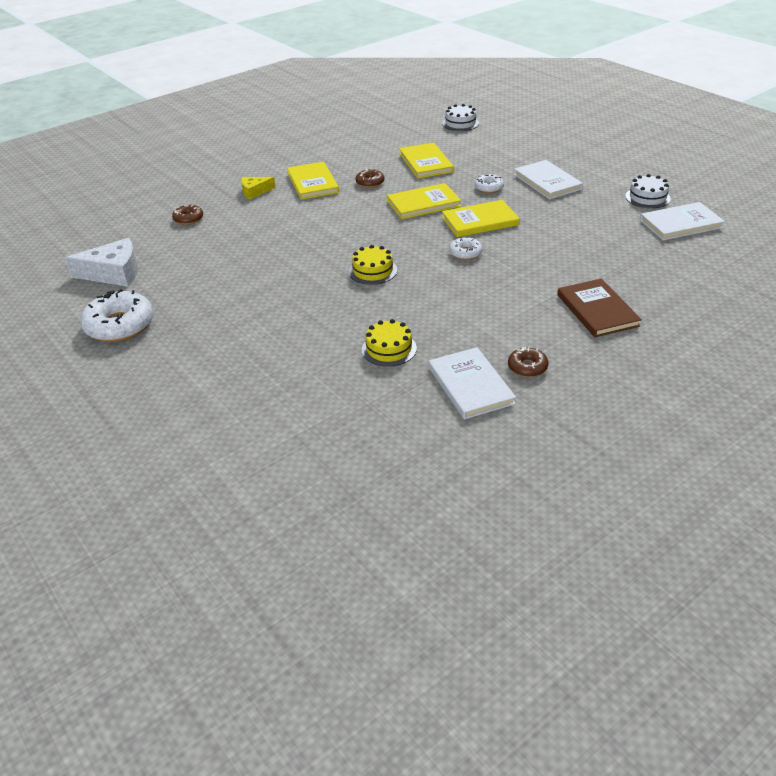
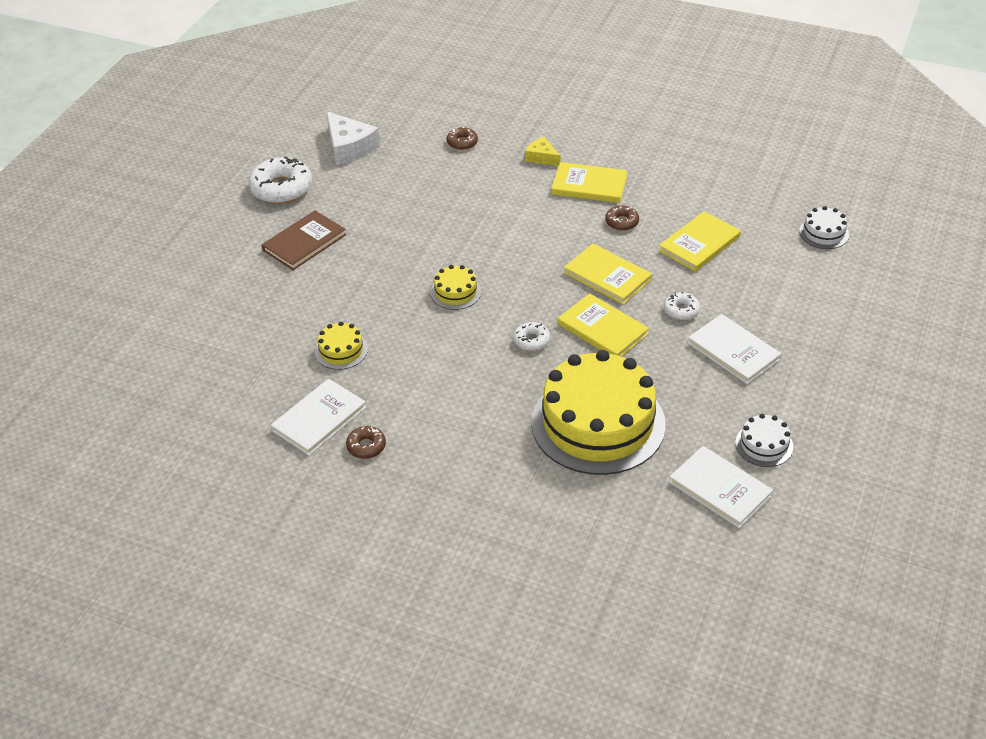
camera: 60 degrees right, 5 degrees up
(313, 183) = (589, 185): yellow book -> yellow book turned 60 degrees clockwise
(547, 182) = (734, 351): white book -> white book turned 75 degrees counterclockwise
(581, 250) = (598, 423): none -> yellow cake
(597, 310) = (490, 467): brown book -> brown book (304, 242)

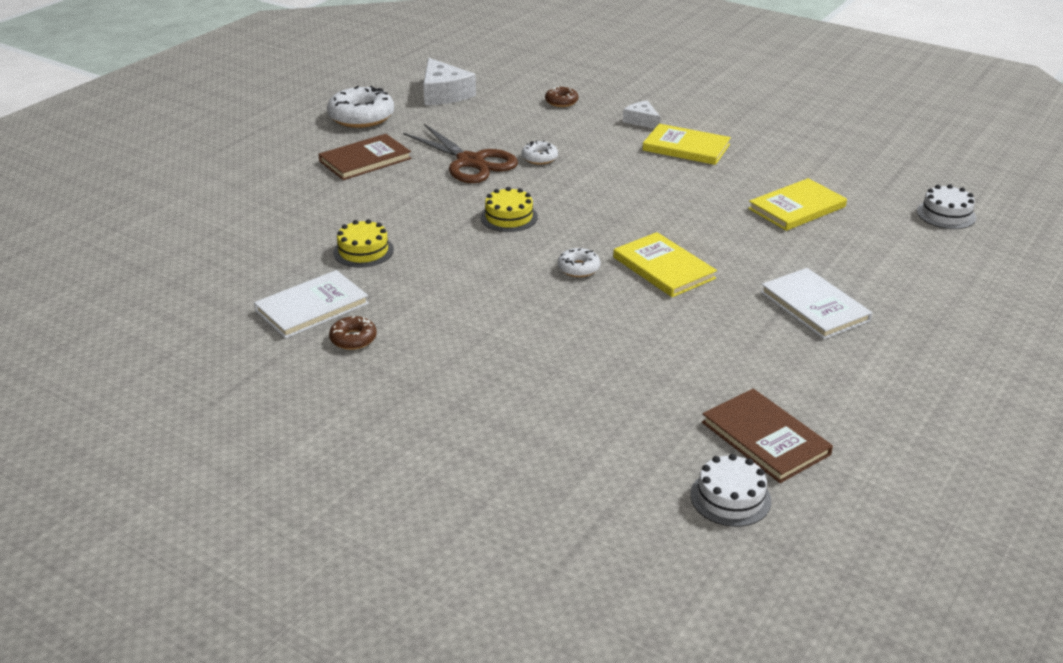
camera: 10 degrees right, 10 degrees down
(401, 231) = (470, 162): none -> brown scissors
(542, 157) = (642, 121): yellow cheese -> white cheese
(598, 423) = (631, 353): yellow cake -> none
(607, 276) = (683, 223): yellow book -> none
(622, 222) = (713, 180): brown donut -> none
(681, 310) = (760, 262): white donut -> white donut (539, 158)
(720, 489) = (765, 438): white book -> brown book
(764, 445) = (832, 401): white cake -> white cake (730, 498)

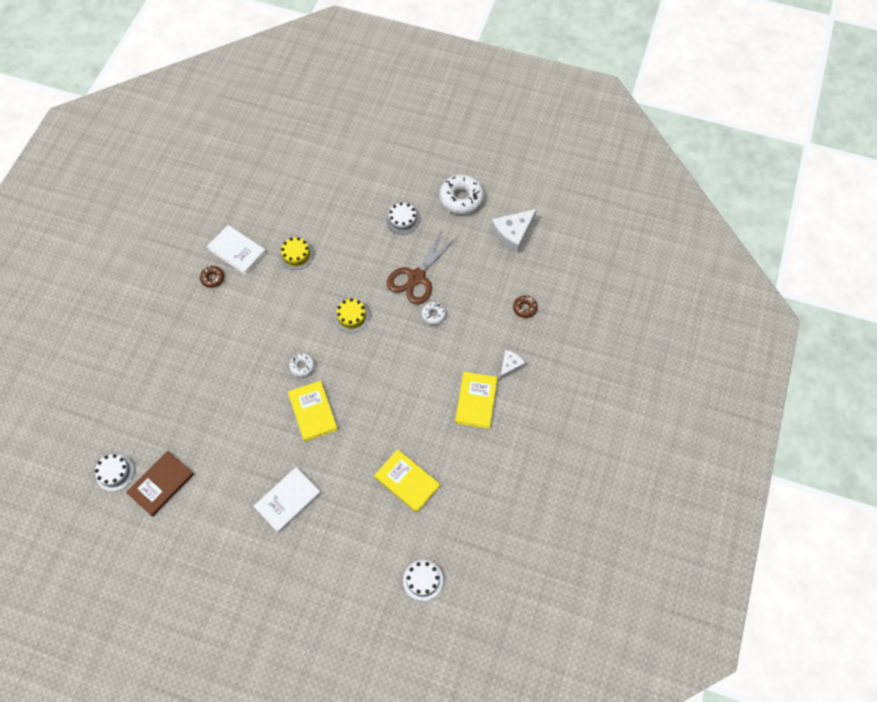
camera: 75 degrees right, 30 degrees up
(365, 160) = (402, 220): brown book -> white cake
(663, 268) = (312, 411): yellow book -> yellow book turned 60 degrees counterclockwise

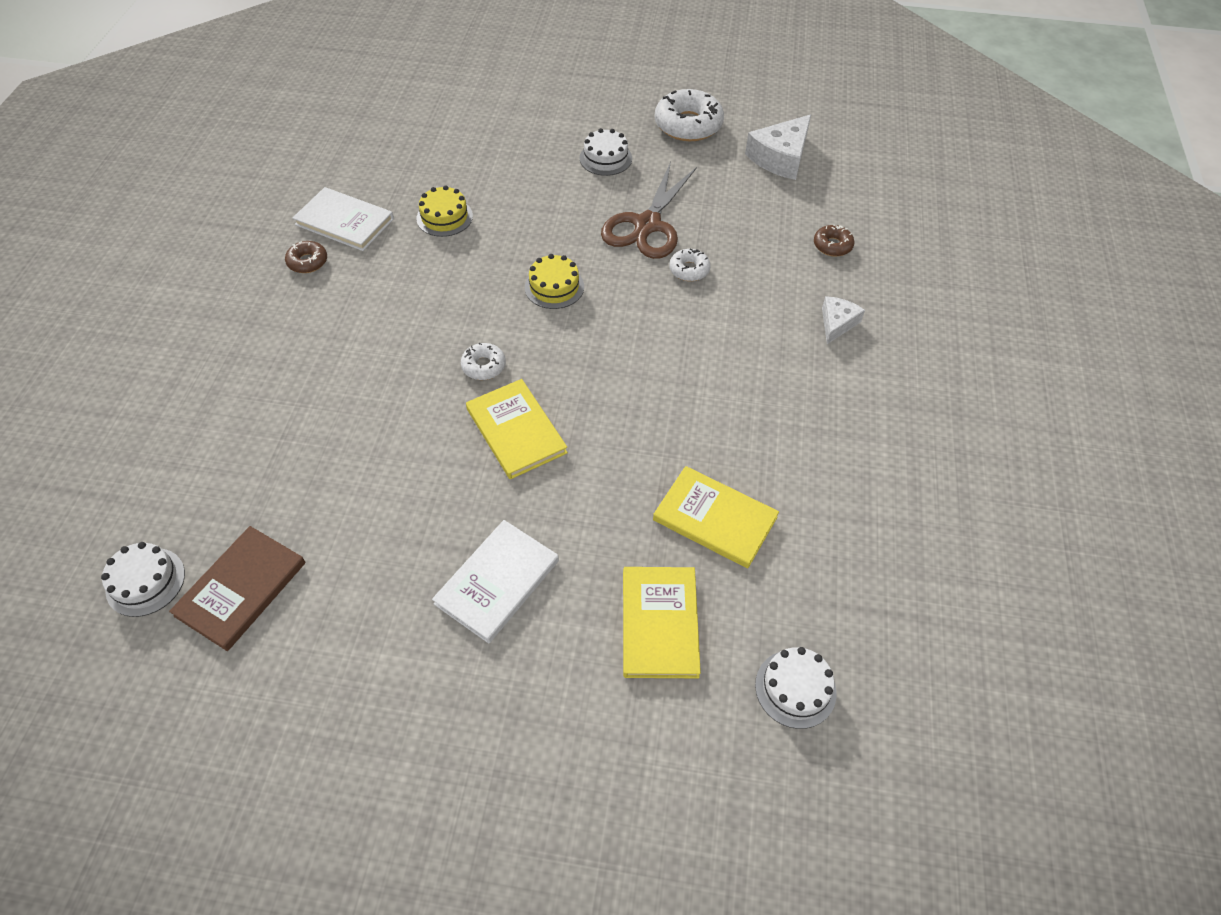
camera: 10 degrees left, 10 degrees down
(476, 401) = (798, 379): yellow book -> yellow book (659, 623)

